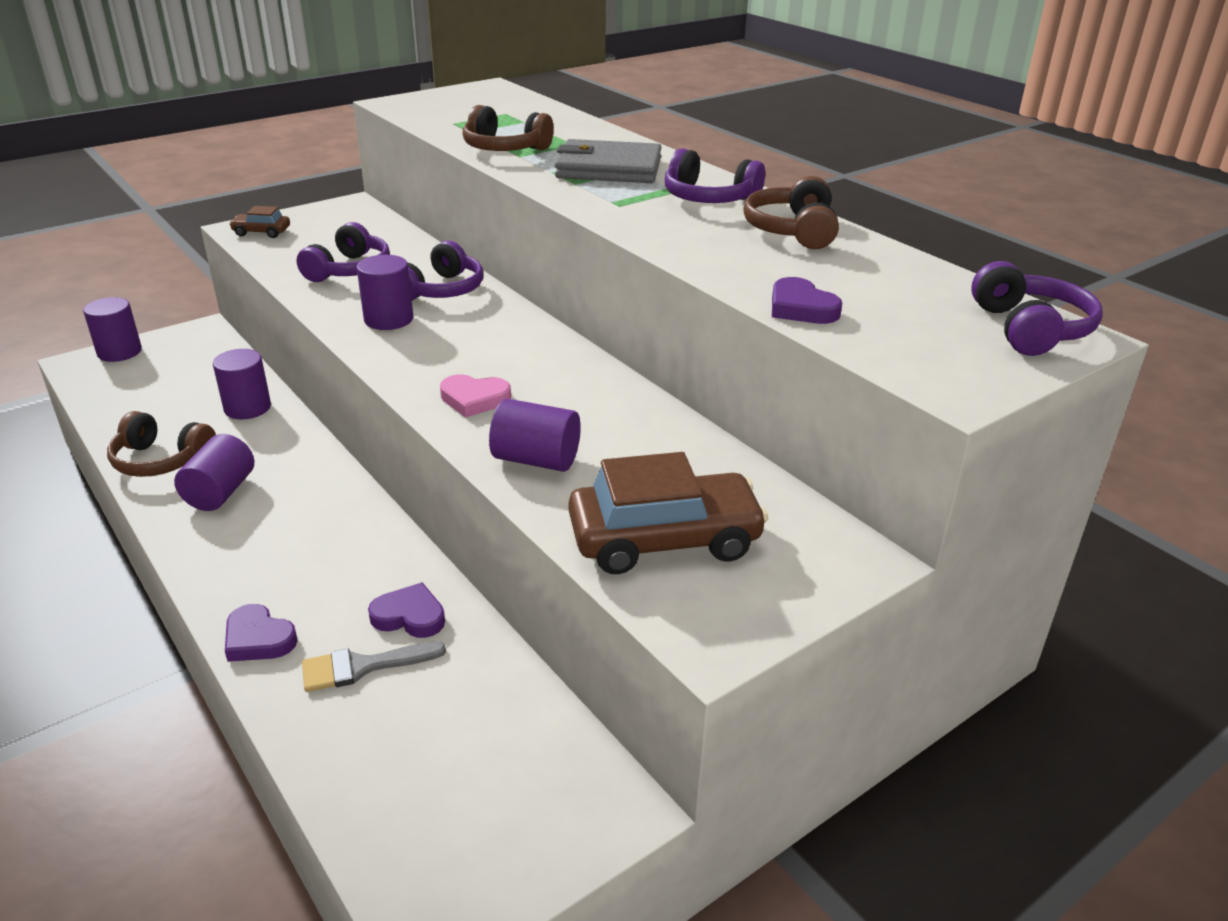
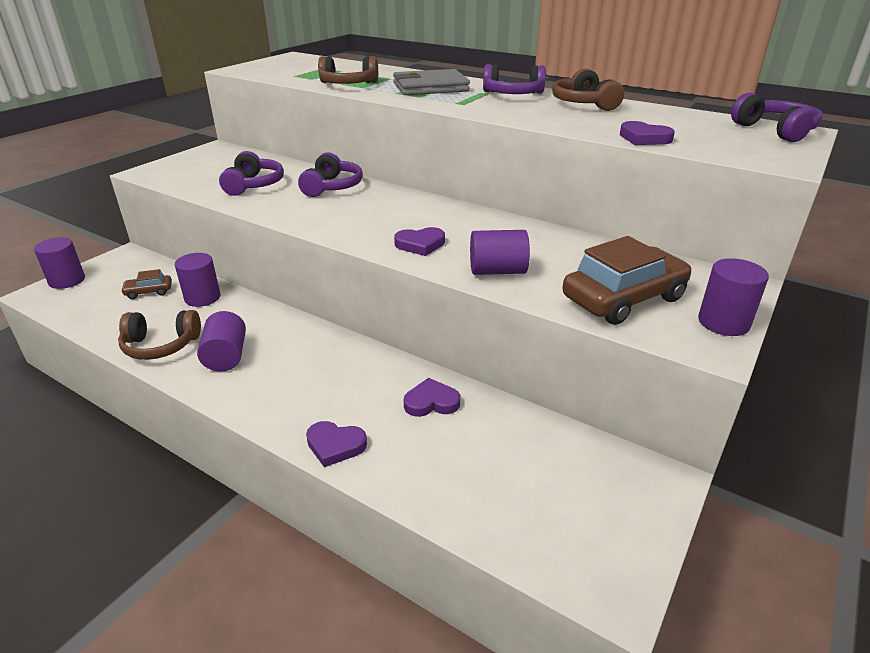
camera: 20 degrees left, 0 degrees up
(261, 232) = (163, 172): brown car -> brown car (149, 292)
(362, 667) = (426, 443): grey brush -> none
(388, 319) = (312, 209): purple cylinder -> purple cylinder (723, 322)
(474, 399) = (420, 244): pink heart -> purple heart

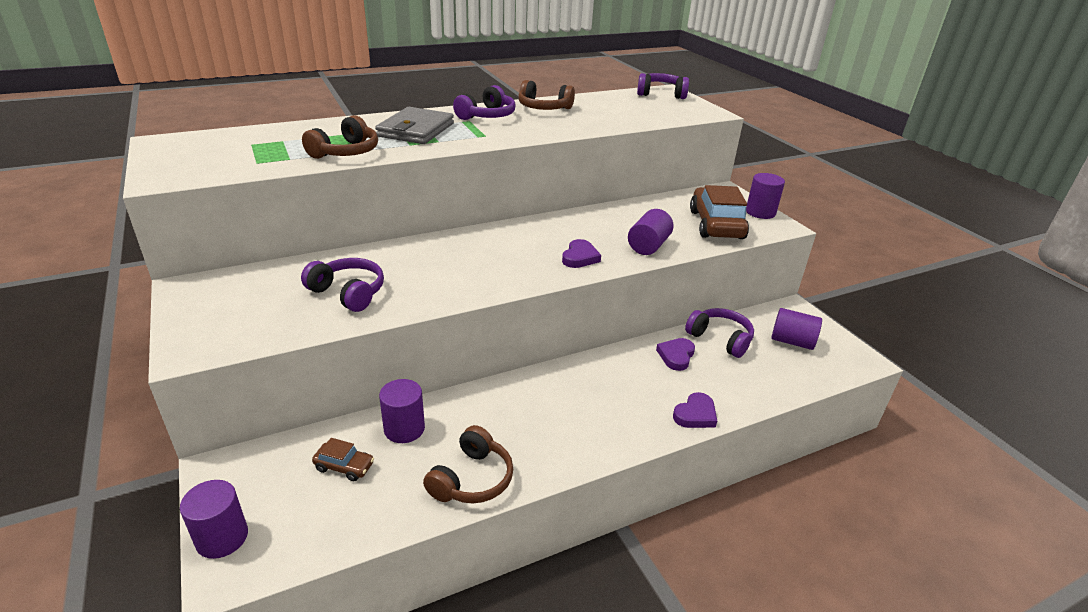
camera: 60 degrees left, 0 degrees up
(149, 292) = (344, 466): brown car -> brown car turned 90 degrees counterclockwise
(226, 356) = (531, 439): purple cylinder -> purple cylinder (792, 341)
(332, 187) = (415, 257): purple headphones -> purple headphones (720, 339)
(644, 138) = (636, 121): purple heart -> none

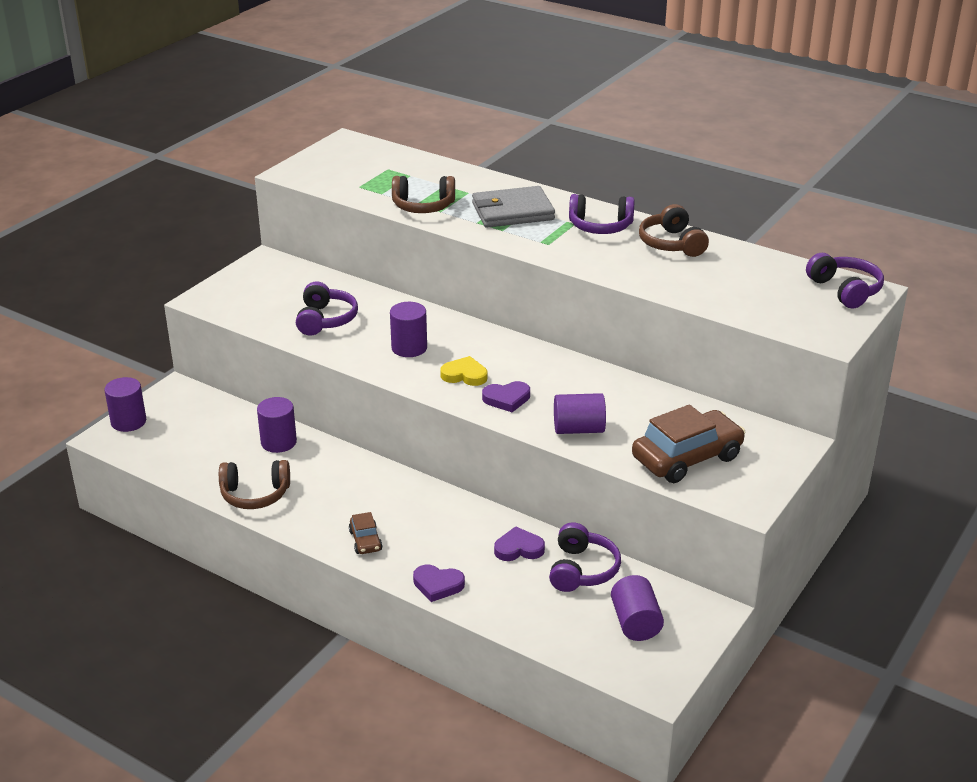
camera: 60 degrees right, 0 degrees up
(344, 466) = (220, 435): brown car -> brown car (365, 541)
(526, 261) = (464, 375): none -> yellow heart
(760, 212) = (765, 481): purple cylinder -> purple cylinder (409, 348)

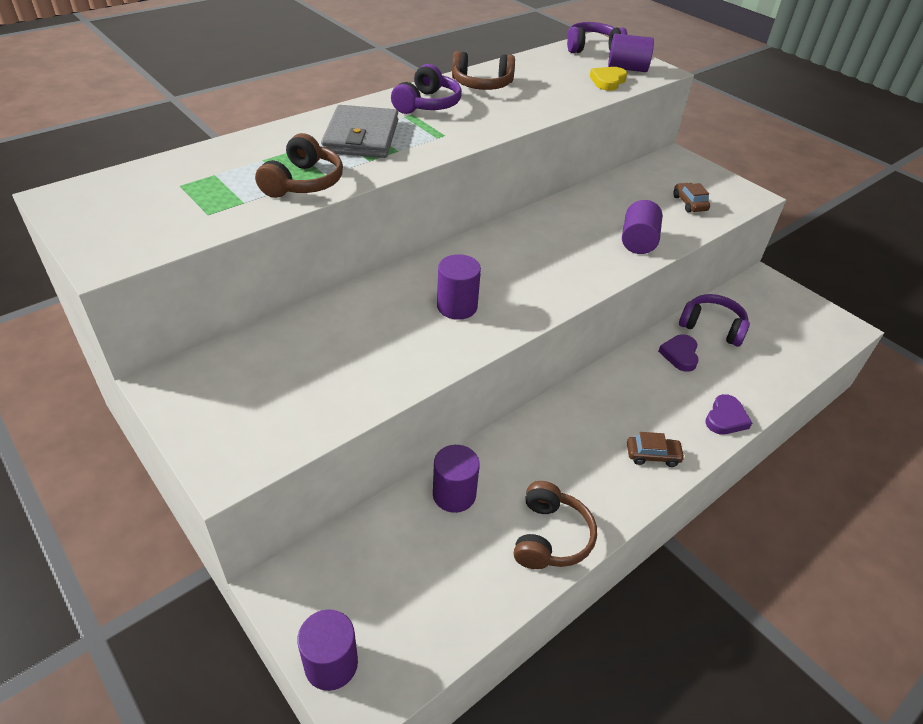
camera: 75 degrees left, 10 degrees up
(325, 320) = (359, 357): purple headphones -> none
(464, 375) = (526, 282): yellow heart -> yellow heart (607, 81)
(507, 399) = (578, 267): purple heart -> none
(635, 623) = (778, 318): purple cylinder -> purple cylinder (627, 68)
(687, 458) = (689, 203): brown car -> brown car, size x0.48

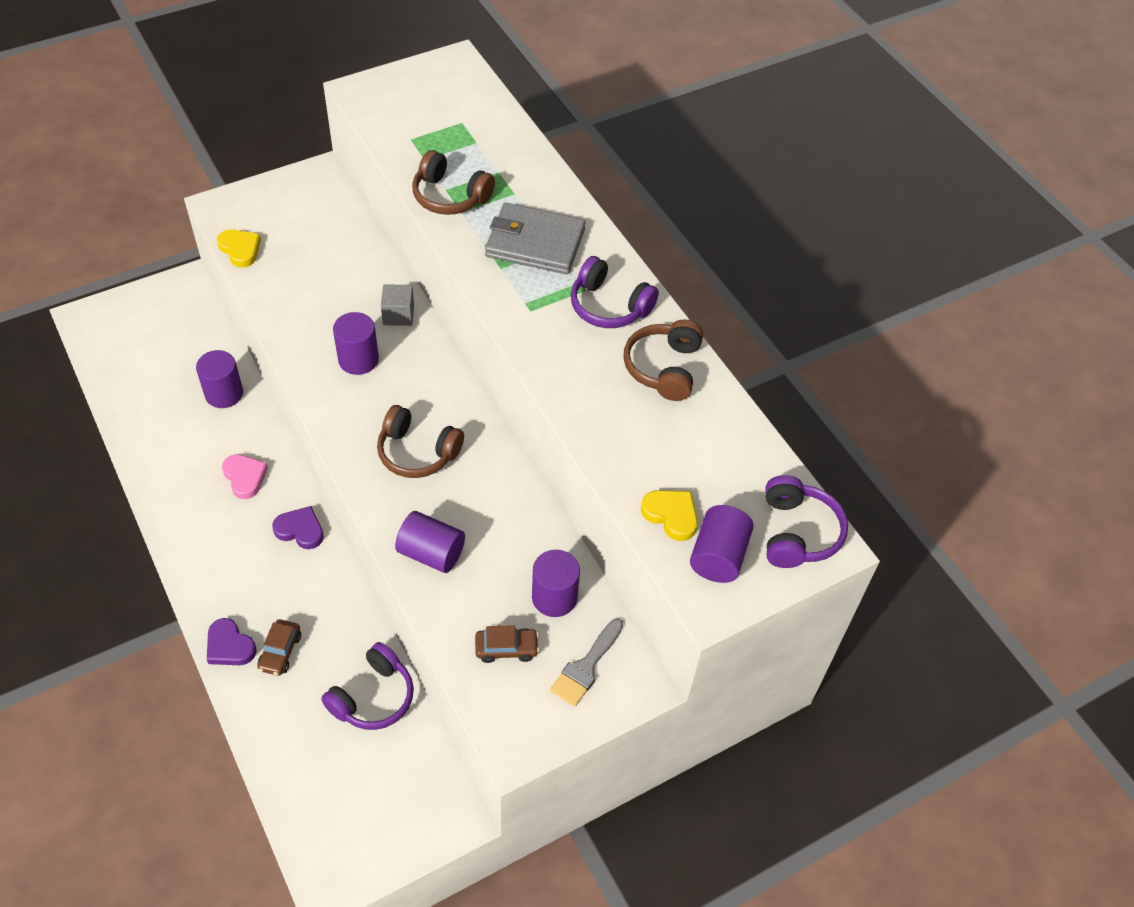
camera: 100 degrees right, 10 degrees up
(310, 430) = (240, 249): none -> yellow heart
(331, 664) = (117, 307): purple cylinder -> purple cylinder (554, 597)
(391, 289) = (398, 315): none -> grey cube
(550, 537) = (157, 451): brown headphones -> brown headphones (417, 452)
(554, 449) = (245, 477): none -> pink heart
(652, 455) = (208, 557): brown car -> brown car (280, 652)
(679, 174) = (586, 667): none -> grey brush
(680, 355) = (336, 638): purple heart -> purple heart (300, 530)

